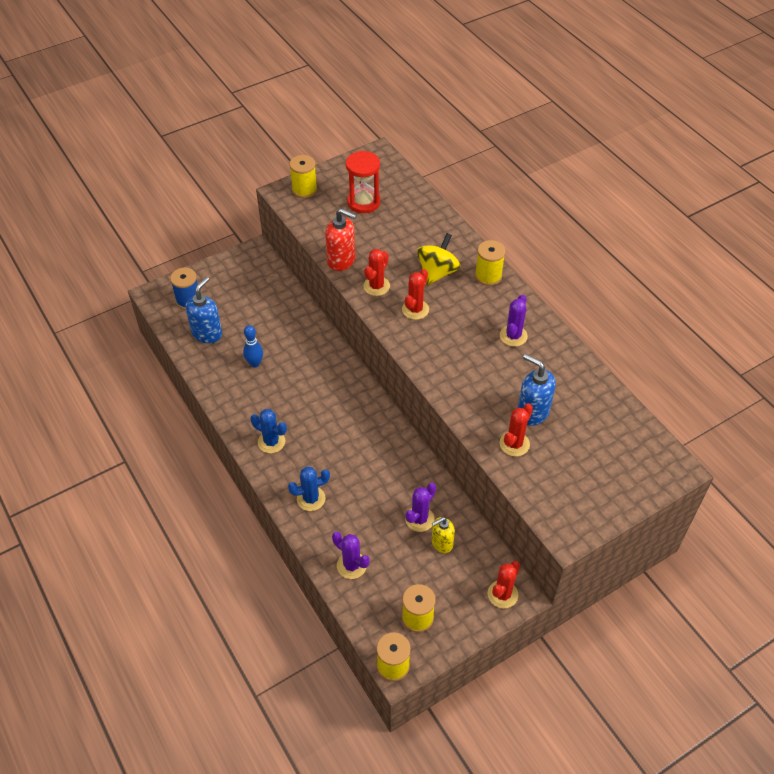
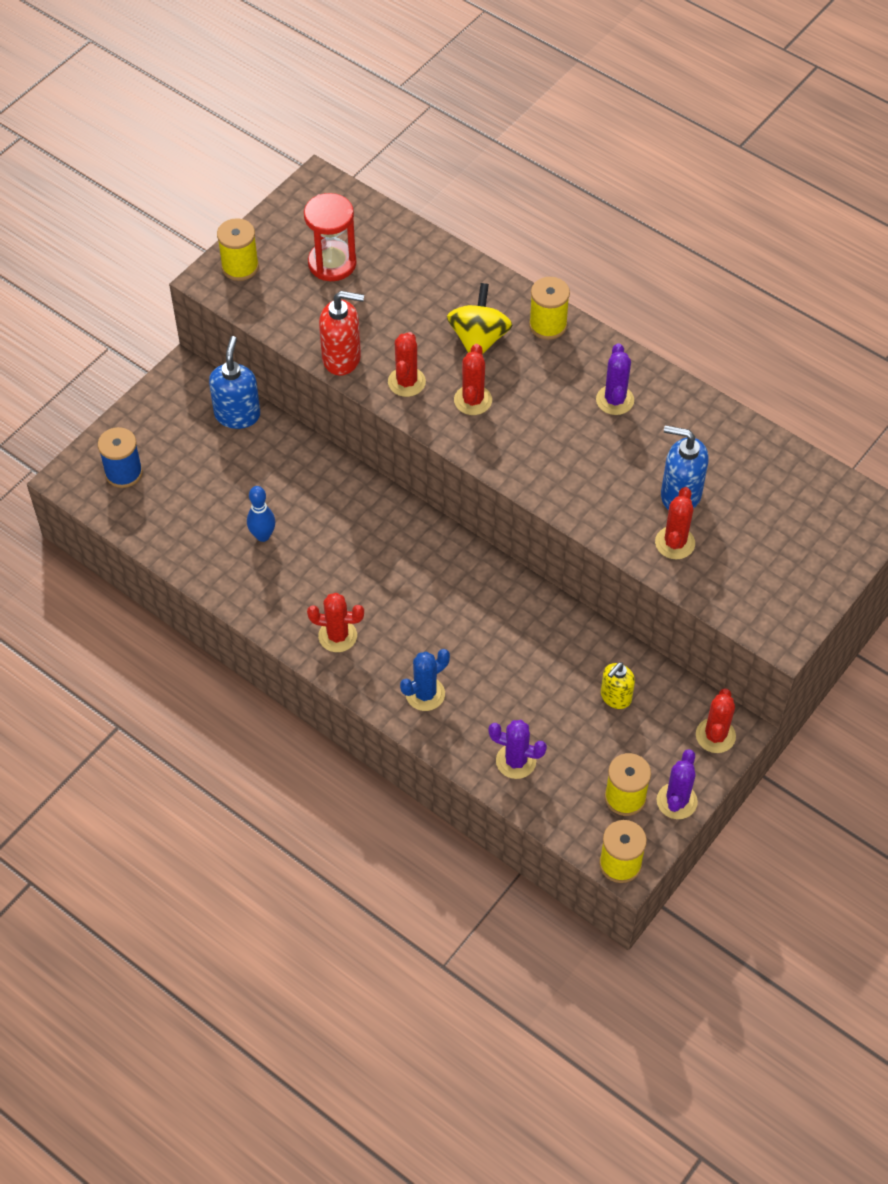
camera: 20 degrees left, 5 degrees up
(207, 333) = (175, 513): blue soap dispenser -> blue soap dispenser (237, 414)
(271, 442) = (337, 636): blue cactus -> red cactus
(419, 519) = (575, 676): purple cactus -> purple cactus (676, 801)

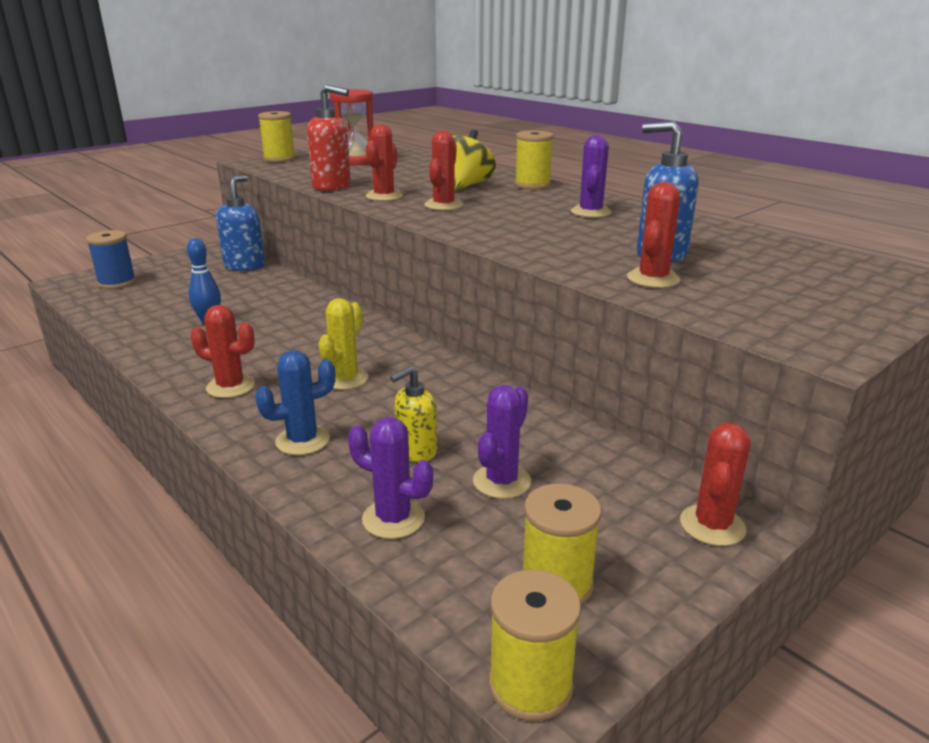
camera: 10 degrees right, 30 degrees down
(426, 611) = (345, 379): none -> yellow cactus
(615, 697) = (561, 469): yellow soap dispenser -> yellow soap dispenser (416, 451)
(676, 801) = (647, 600): purple cactus -> purple cactus (502, 481)

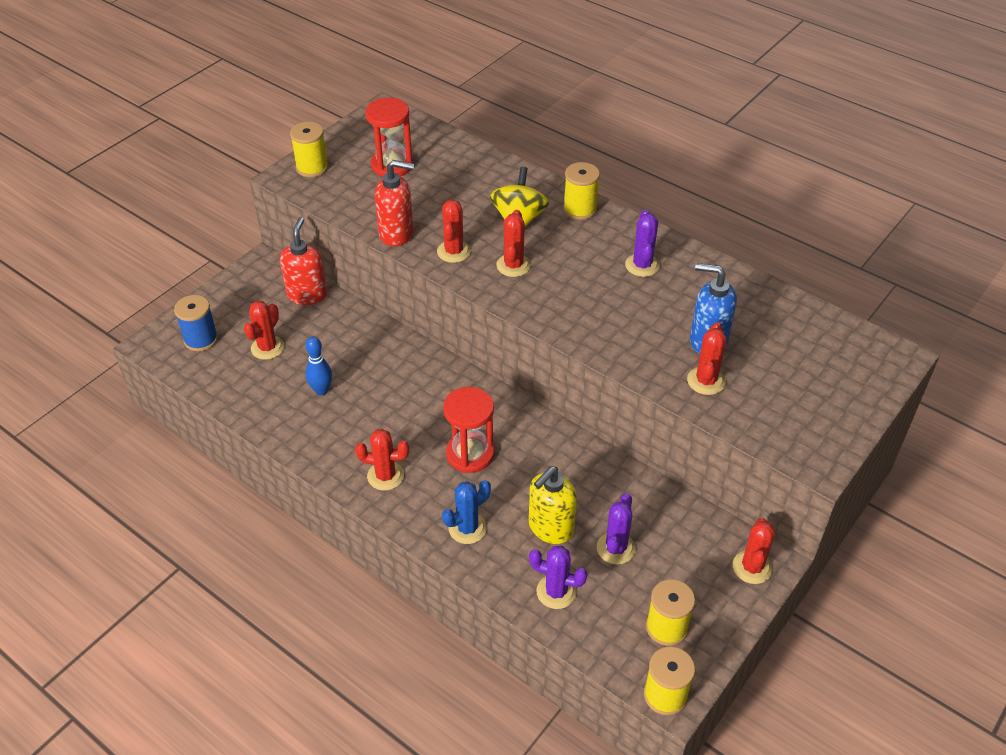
camera: 10 degrees left, 20 degrees up
(177, 292) = (267, 348): none -> red cactus
(245, 266) = (307, 294): blue soap dispenser -> red soap dispenser
(345, 379) = (470, 454): yellow cactus -> red hourglass
(416, 451) = (550, 528): yellow soap dispenser -> yellow soap dispenser, size x1.51

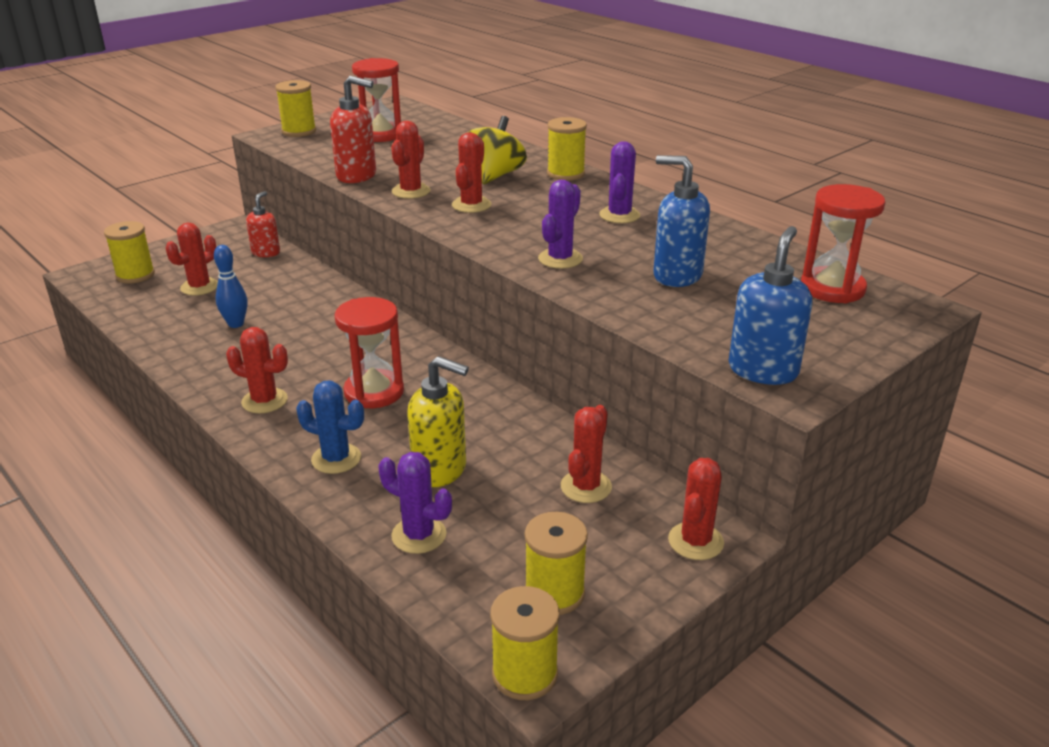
camera: 10 degrees right, 15 degrees down
(201, 339) = (135, 275): blue spool -> yellow spool
(307, 294) = (266, 252): red soap dispenser -> red soap dispenser, size x0.66
(467, 528) = (336, 459): blue cactus -> blue cactus turned 45 degrees clockwise
(550, 528) = (440, 470): yellow soap dispenser -> yellow soap dispenser turned 120 degrees counterclockwise
(616, 548) = (516, 499): purple cactus -> purple cactus (560, 259)
(706, 381) = (662, 307): red cactus -> red cactus (586, 487)
(794, 443) = (763, 370): none -> blue soap dispenser
(828, 341) = (832, 288): none -> red hourglass

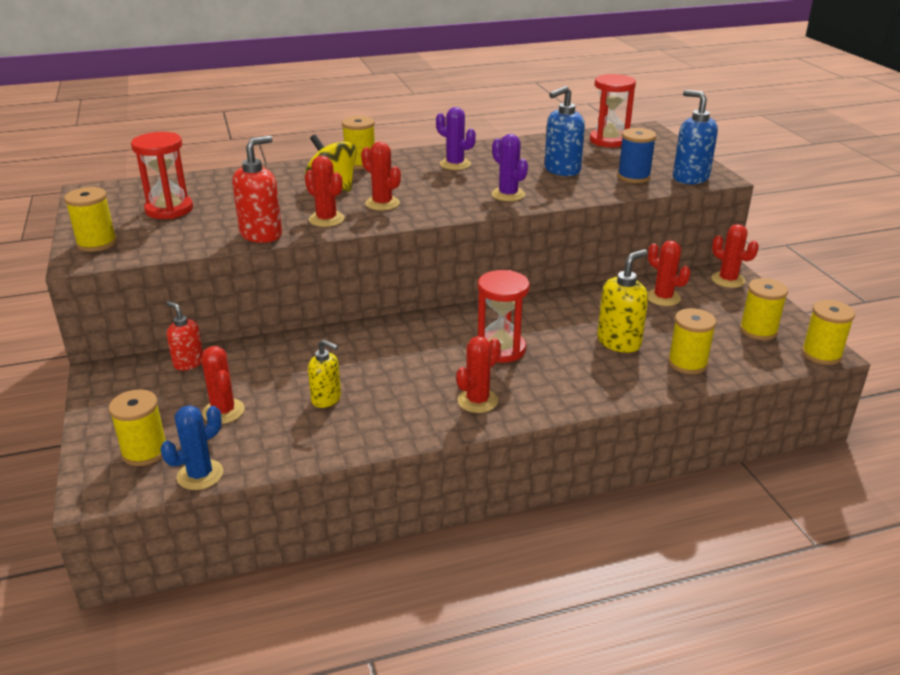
camera: 65 degrees left, 0 degrees up
(236, 324) = (326, 399): blue bowling pin -> yellow soap dispenser
(336, 459) = (582, 380): blue cactus -> blue cactus (200, 475)
(419, 535) = (687, 363): purple cactus -> yellow spool
(713, 326) = (633, 177): none -> blue spool

